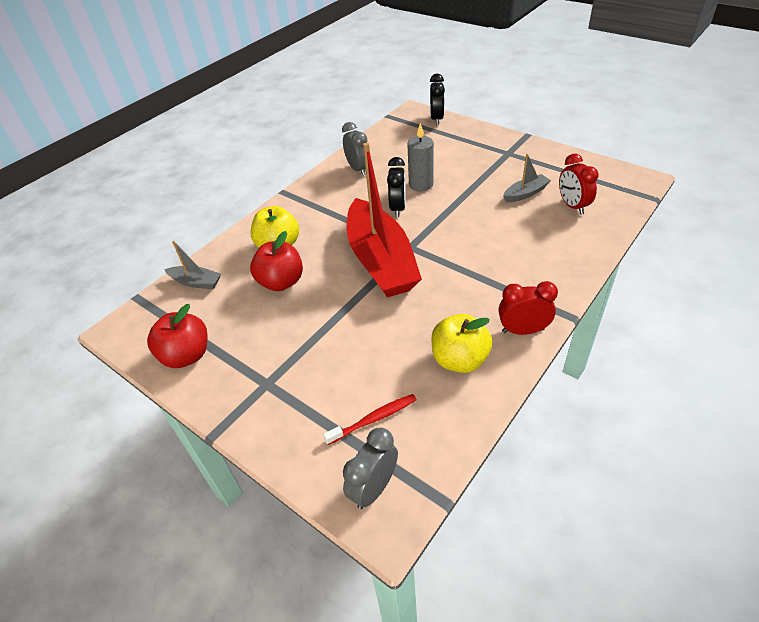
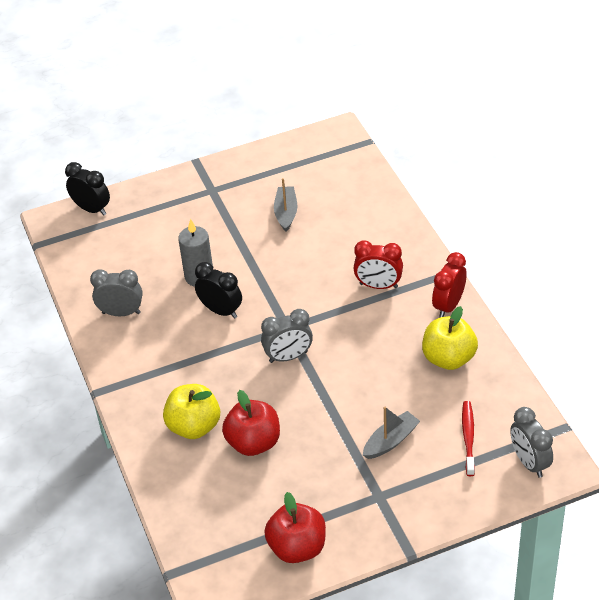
camera: 60 degrees left, 0 degrees up
(196, 282) = (192, 513): grey boat -> grey boat (391, 441)
(381, 261) = (288, 357): red boat -> grey clock
(572, 206) = (332, 194): red clock -> red clock (378, 285)

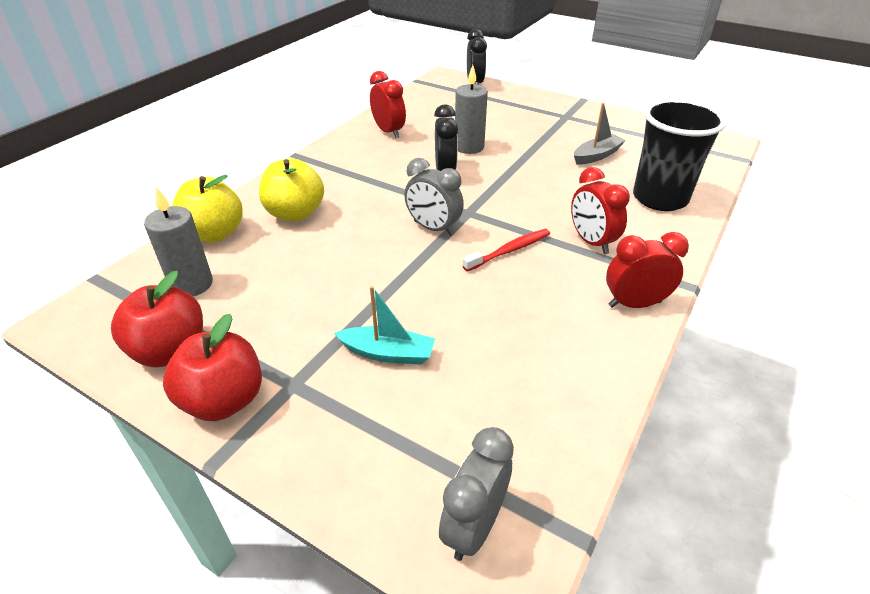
camera: 50 degrees right, 5 degrees down
(121, 313) = (388, 132): grey clock -> red clock
(232, 517) = (192, 284): none -> grey candle
(253, 443) = (303, 255): red apple -> red apple (224, 400)
(367, 219) = (660, 198): none -> black cup
(391, 441) = (388, 353): grey boat -> turquoise boat
(448, 358) = (561, 342): yellow apple -> yellow apple (214, 234)
(468, 437) = (457, 425): red toothbrush -> red toothbrush (509, 250)

